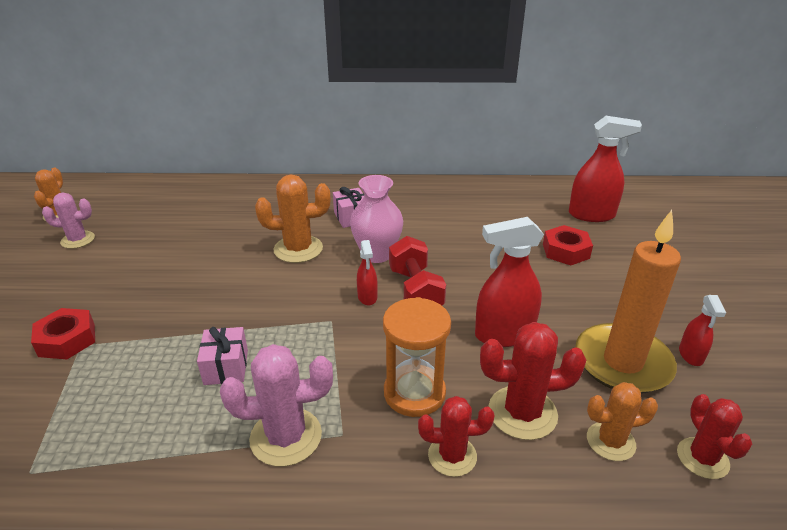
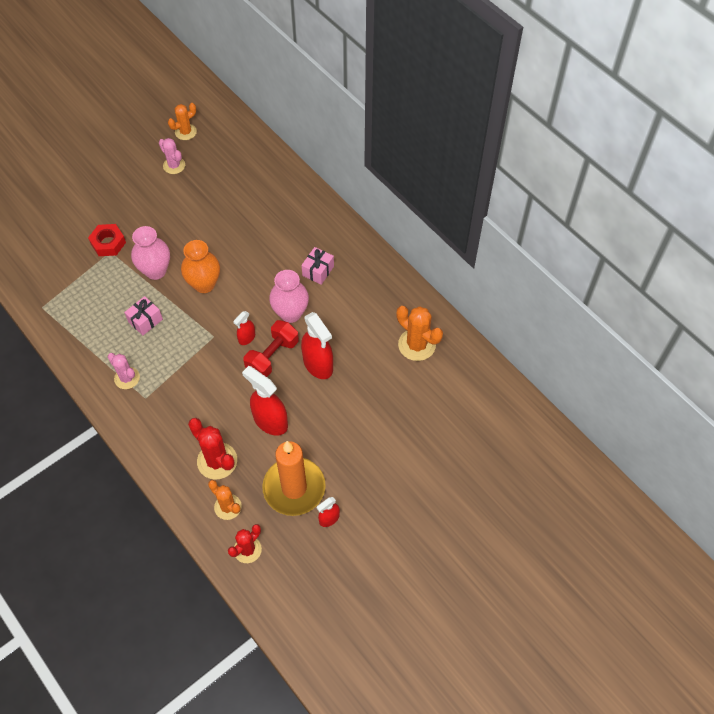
camera: 50 degrees right, 25 degrees up
(174, 320) = (155, 271): none -> pink vase
(253, 292) = (204, 284): none -> orange vase
(286, 437) = (127, 378): pink cactus -> pink cactus, size x0.66
(298, 249) = (260, 272): orange cactus -> orange cactus (417, 345)
(414, 393) = (193, 408): orange hourglass -> none
(452, 456) = (167, 448): red cactus -> none
(566, 251) = (387, 409): red nut -> none
(591, 215) = (452, 401): red spray bottle -> red spray bottle (318, 365)

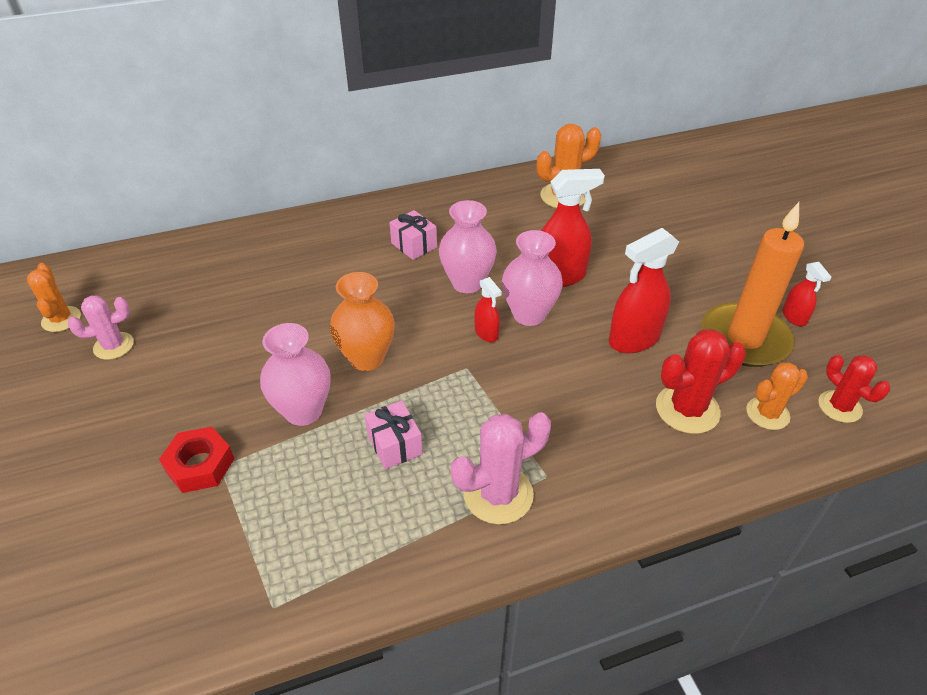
camera: 70 degrees left, 15 degrees down
(127, 378) = (498, 494): pink cactus -> pink cactus, size x1.51
(272, 356) = (529, 314): red dumbbell -> pink vase

